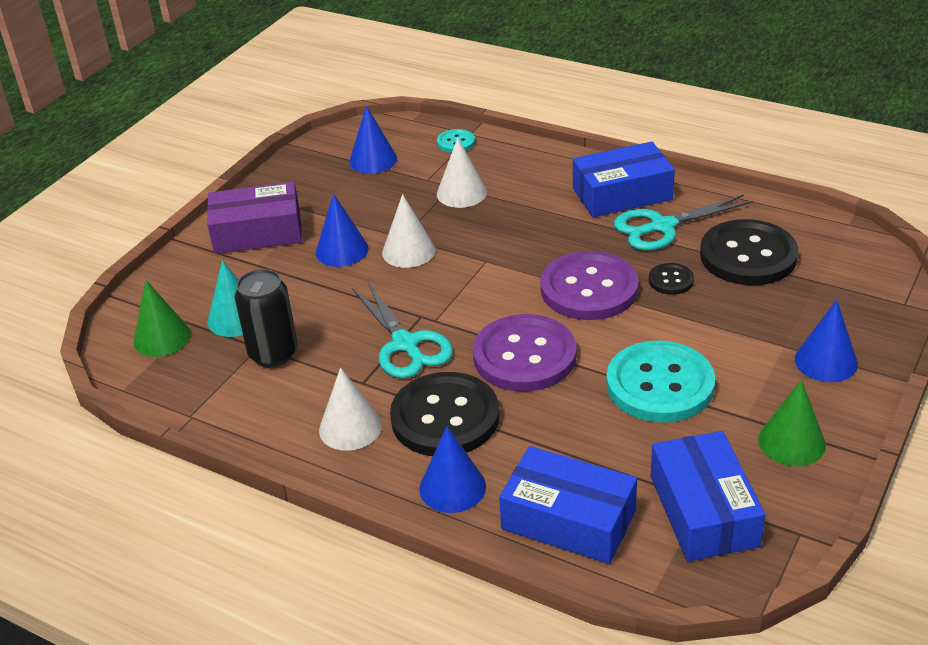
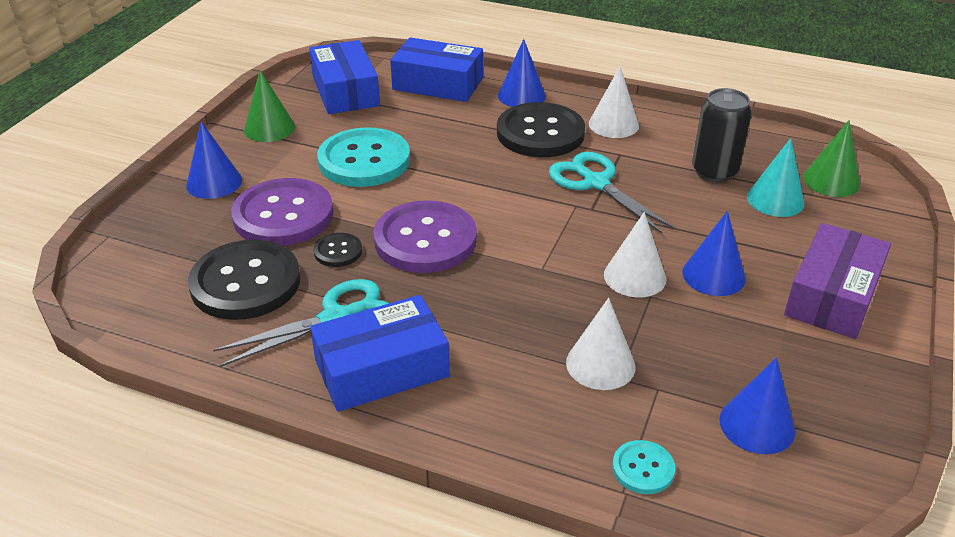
camera: 170 degrees right, 0 degrees up
(257, 232) = (832, 296): purple box -> purple box turned 45 degrees counterclockwise
(524, 356) = (483, 177): purple button -> purple button (283, 215)

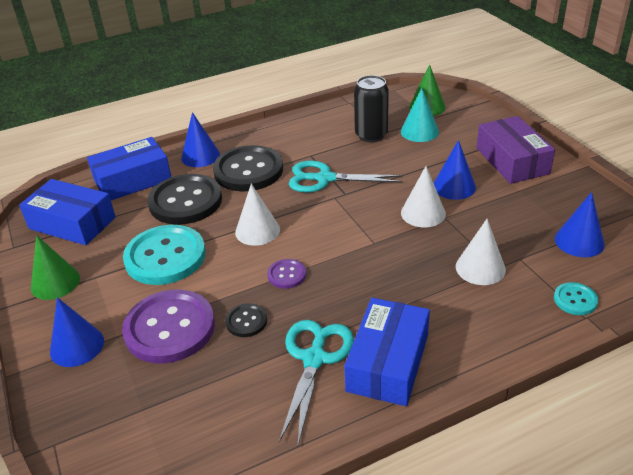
camera: 45 degrees left, 0 degrees up
(245, 283) = (220, 387): black button -> black button (185, 201)
(425, 240) = (287, 275): purple button -> purple button, size x0.46
(613, 124) = (281, 141): white cone -> white cone (257, 231)

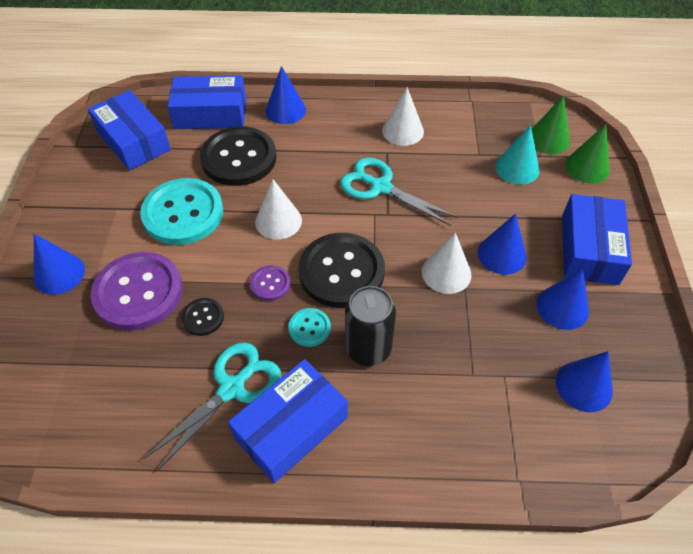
camera: 25 degrees right, 15 degrees up
(55, 282) = (83, 199): green cone -> green cone (587, 167)
(248, 171) = (316, 146): black button -> black button (341, 272)
(371, 135) = (463, 152): black can -> black can (368, 349)
(480, 268) = (455, 366): white cone -> white cone (403, 131)
(512, 161) = (589, 249): purple box -> blue box
(524, 201) = (562, 307): none -> blue cone
(575, 300) = (523, 454): turquoise button -> turquoise button (309, 328)

